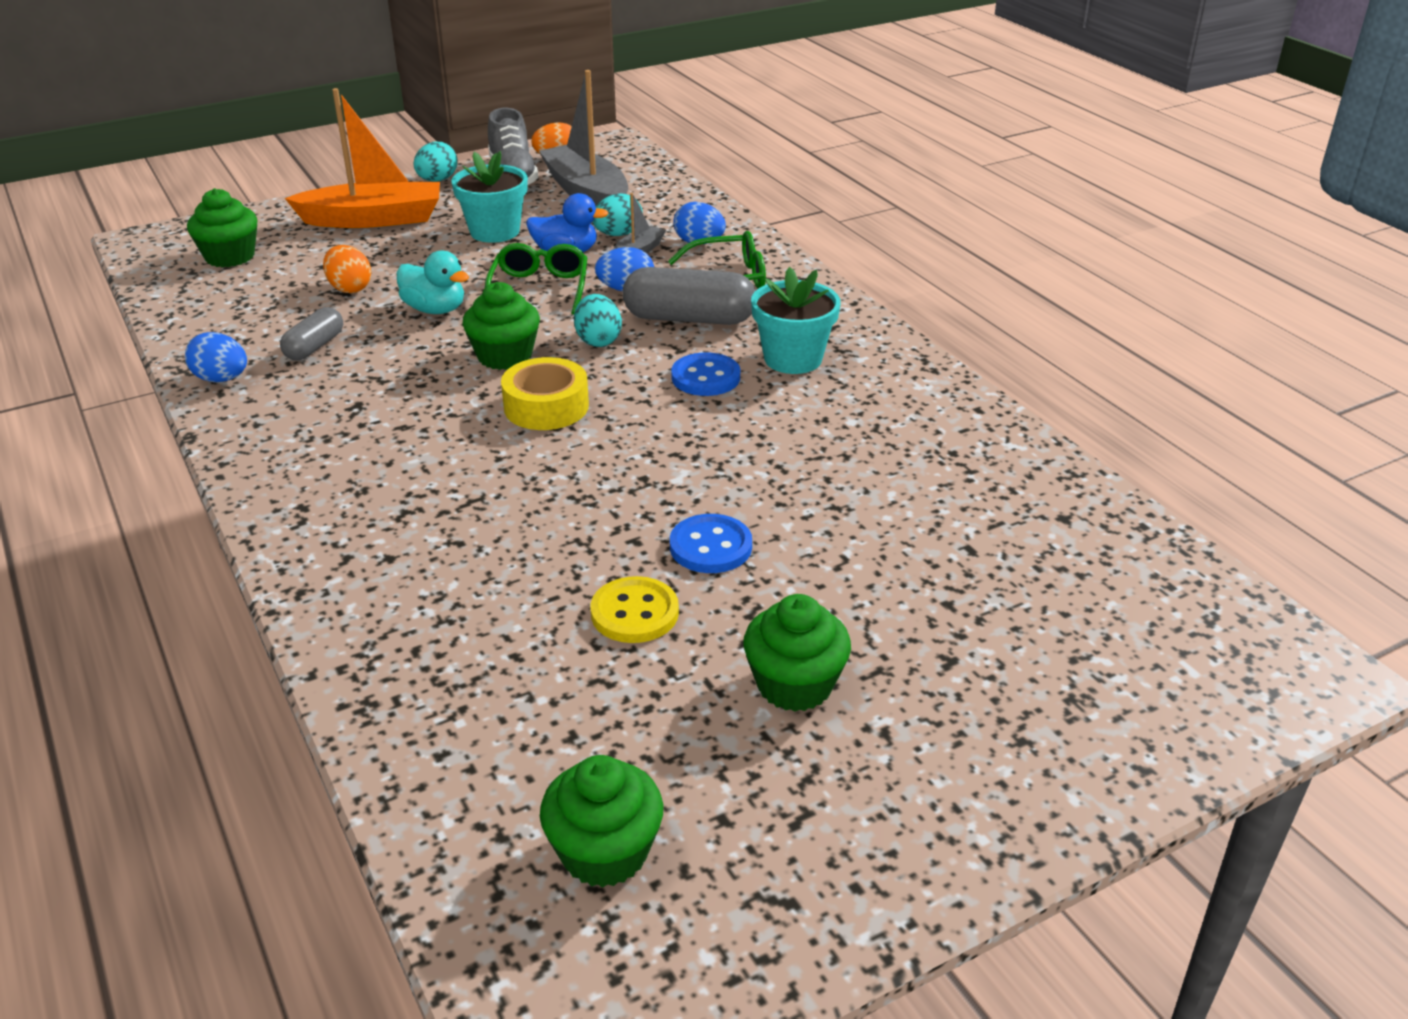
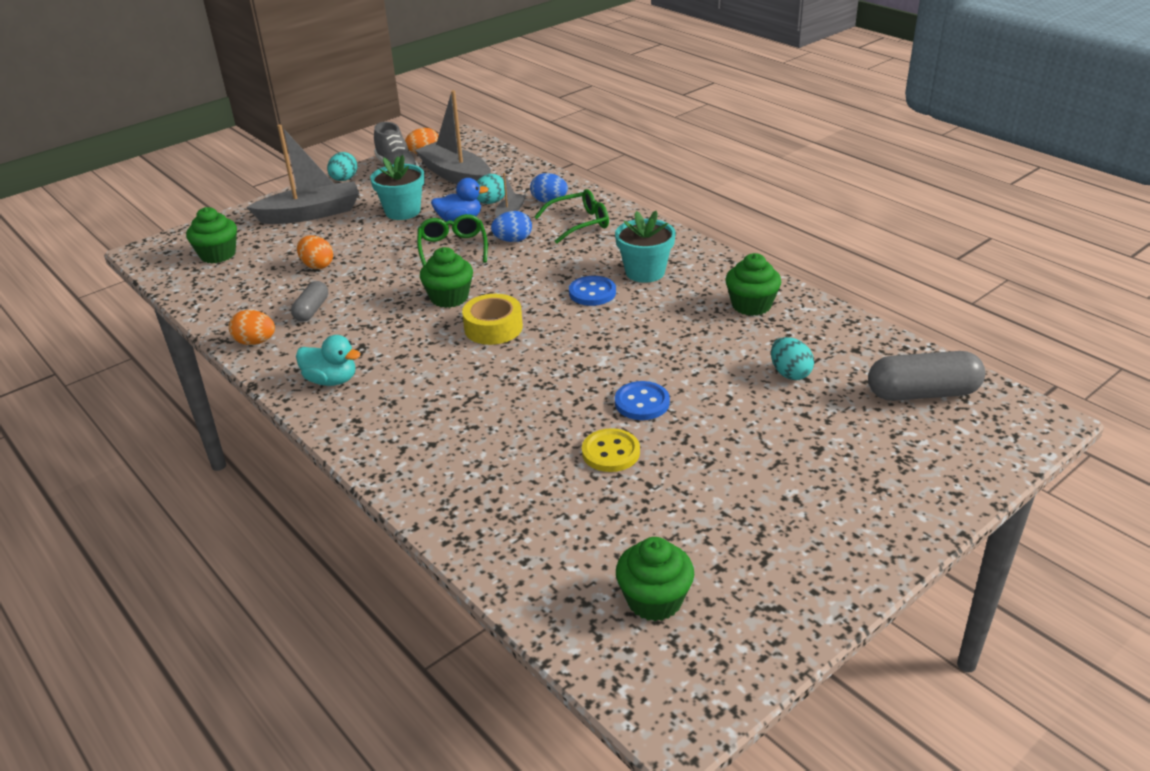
camera: 10 degrees left, 0 degrees up
(221, 379) = (255, 342): blue egg -> orange egg
(374, 219) = (311, 214): orange boat -> grey boat
(435, 309) = (385, 272): turquoise duck -> turquoise duck (331, 380)
(598, 340) = (509, 278): turquoise egg -> turquoise egg (790, 373)
(689, 318) = (564, 254): grey capsule -> grey capsule (922, 393)
(794, 685) = (730, 479): green cupcake -> green cupcake (751, 305)

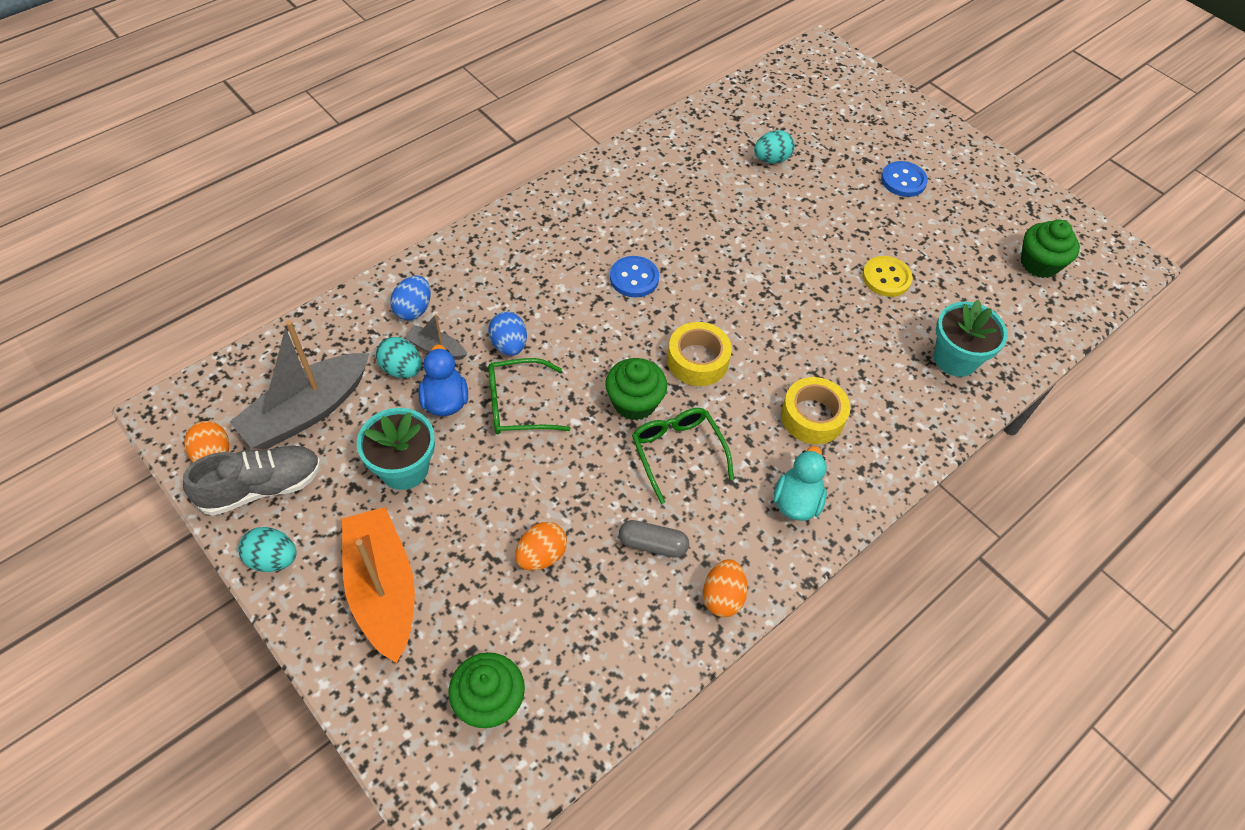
camera: 95 degrees left, 20 degrees up
(311, 214) = (383, 589): grey boat -> orange boat
(421, 392) = (812, 417): none -> yellow tape
(579, 223) = (479, 283): green glasses -> green glasses (677, 452)
(642, 403) = (817, 254): blue button -> blue button (903, 181)
(645, 272) = (597, 235): turquoise flower pot -> turquoise flower pot (955, 359)
(751, 305) = (665, 167): green cupcake -> none
(922, 393) = (794, 95): grey capsule -> none

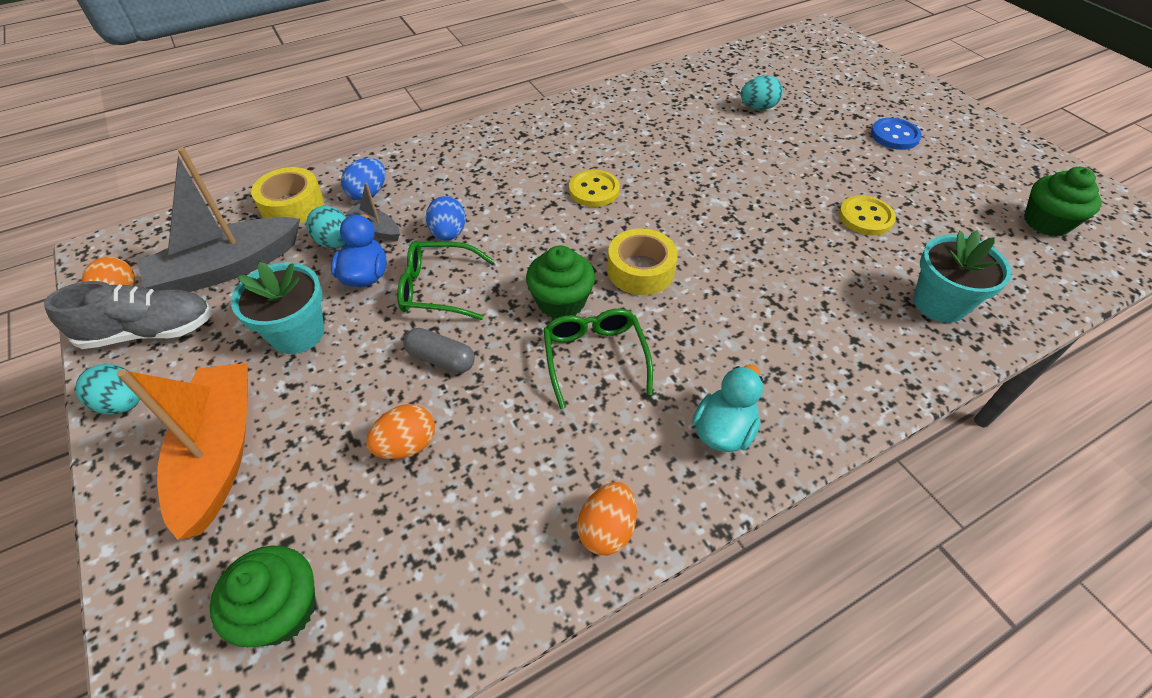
camera: 15 degrees right, 5 degrees down
(634, 278) = (594, 190): blue button -> yellow button
(653, 544) = (538, 453): grey capsule -> grey capsule (441, 359)
(812, 417) = (759, 341): yellow tape -> yellow tape (292, 205)

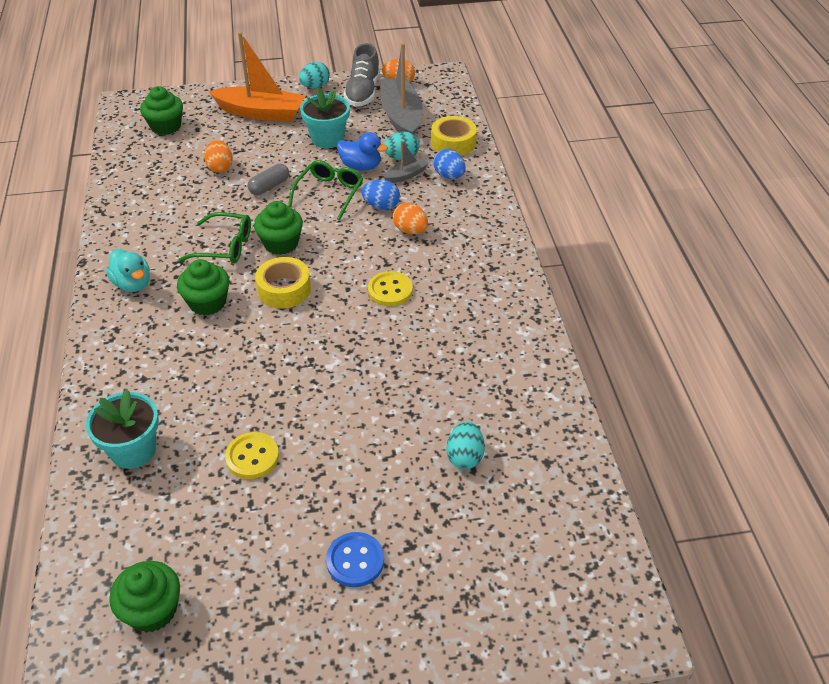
camera: 110 degrees right, 5 degrees down
(607, 529) = (118, 223): orange egg -> orange egg (410, 230)
(704, 331) = (207, 302): none -> green cupcake

